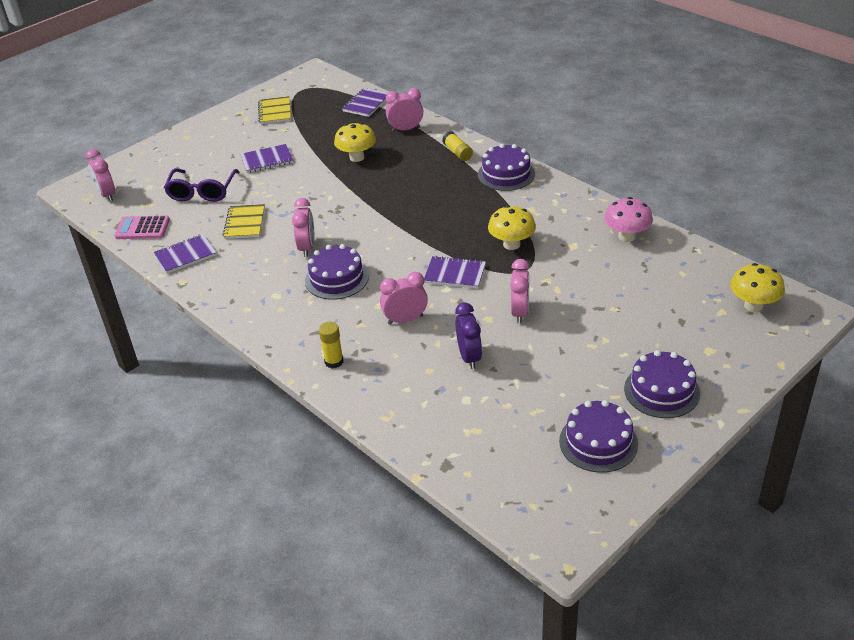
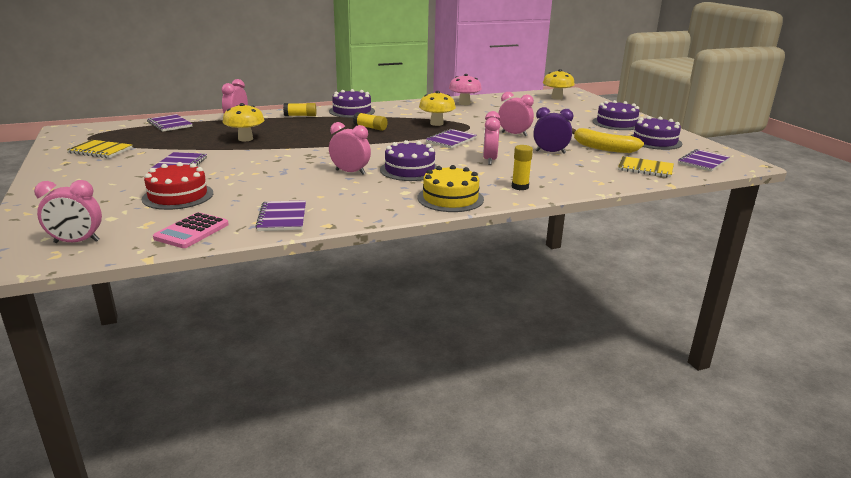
camera: 70 degrees left, 15 degrees down
(202, 191) = (178, 196): purple glasses -> red cake
(244, 223) = (270, 187): yellow notebook -> yellow notebook (645, 169)
(275, 326) = (450, 198): none -> yellow cake
(454, 208) = (370, 128): none -> yellow glue stick
(522, 398) = (603, 148): none -> yellow banana
(535, 501) = (703, 162): none -> purple notebook

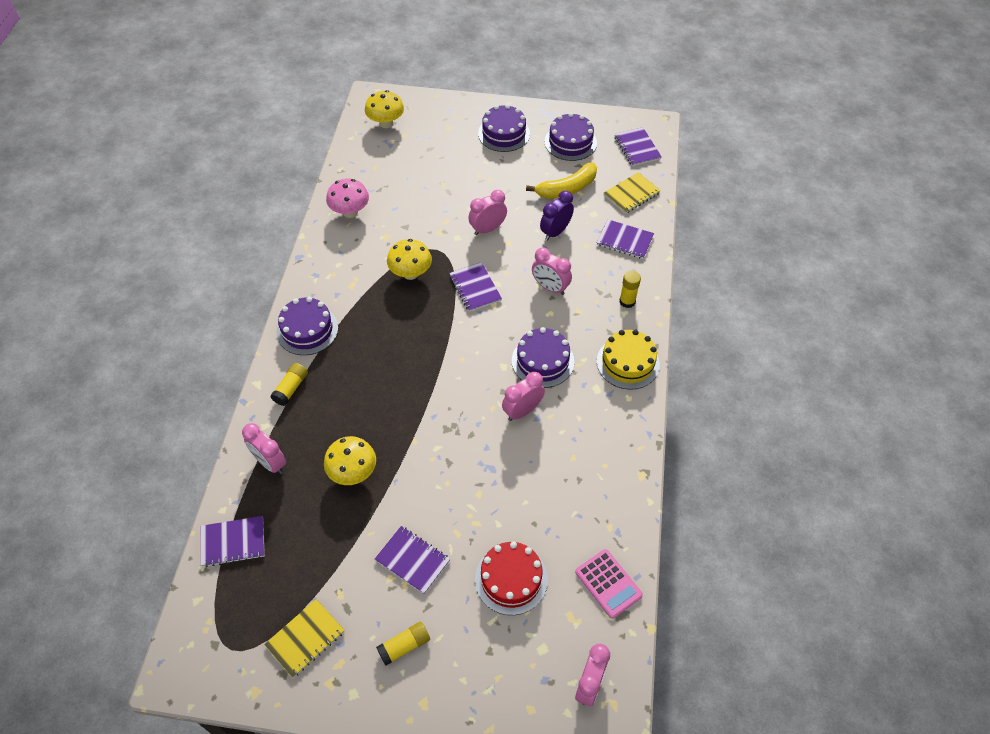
camera: 60 degrees left, 30 degrees up
(282, 218) = (610, 504): purple notebook -> purple notebook (625, 240)
(370, 128) = (387, 338): yellow glue stick -> yellow glue stick (404, 646)

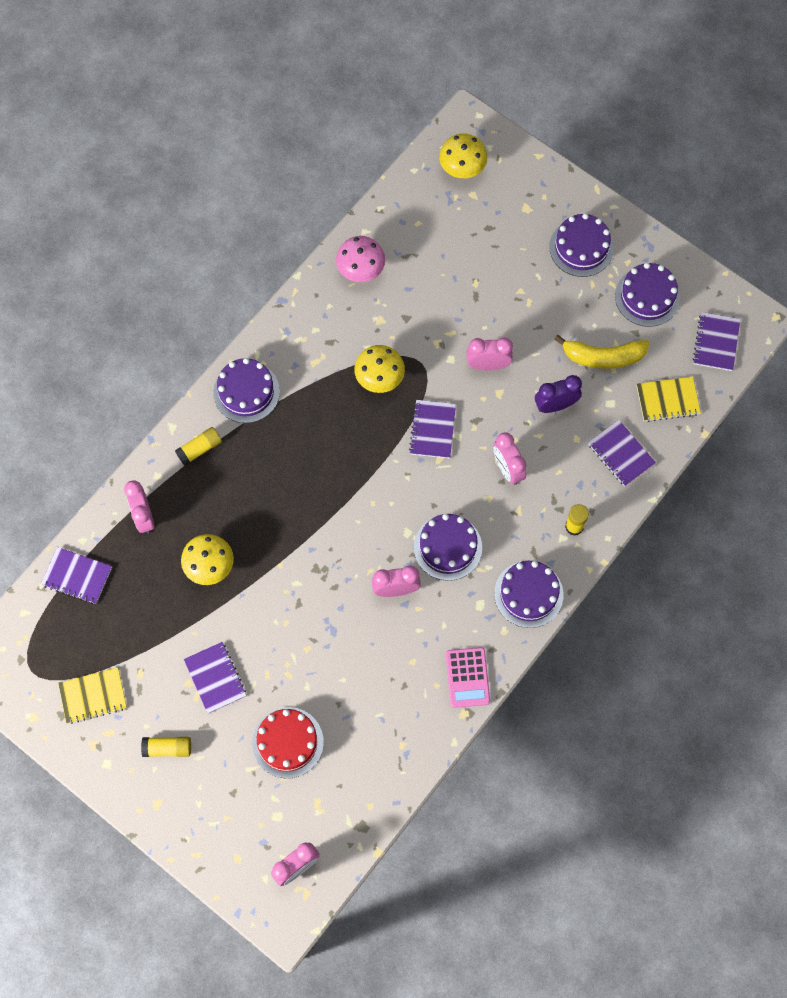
camera: 30 degrees right, 15 degrees up
(608, 583) = (367, 794): pink calculator -> pink calculator (467, 677)
(628, 363) = (528, 594): yellow cake -> purple cake

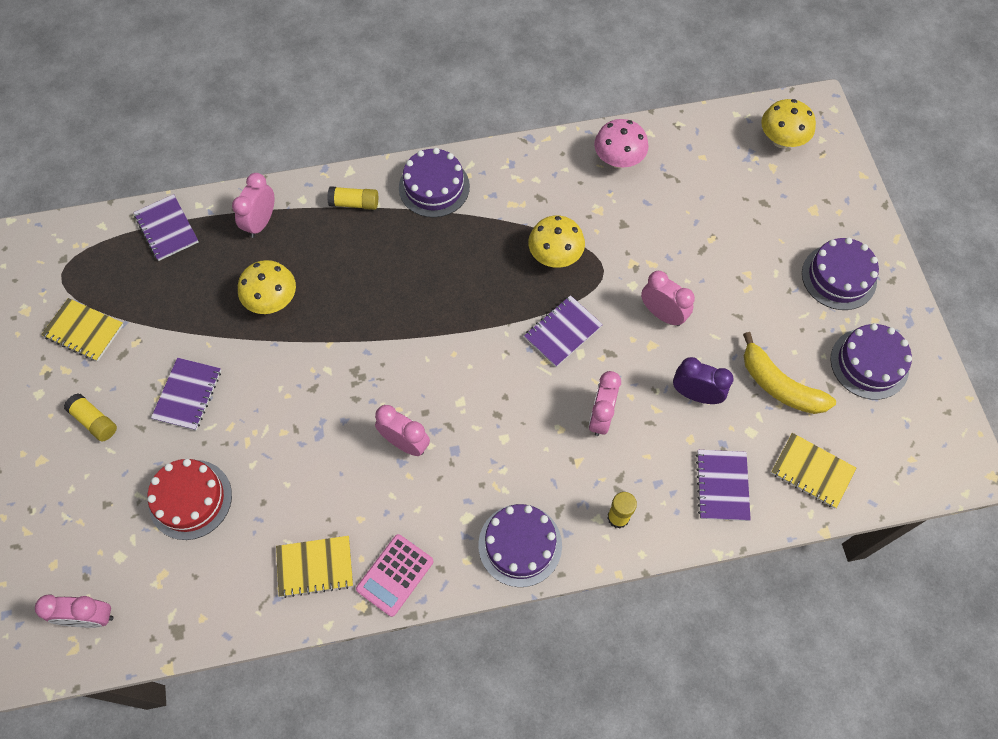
camera: 40 degrees right, 5 degrees down
(412, 715) = (315, 567): none -> yellow notebook
(448, 547) = (484, 443): purple cake -> none
(716, 342) = (907, 454): purple notebook -> none

